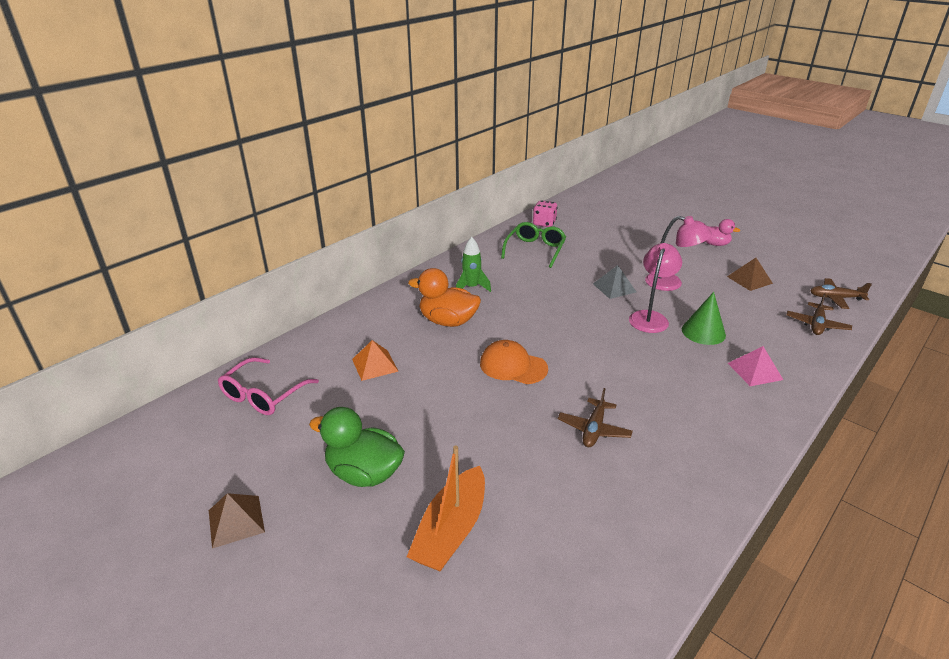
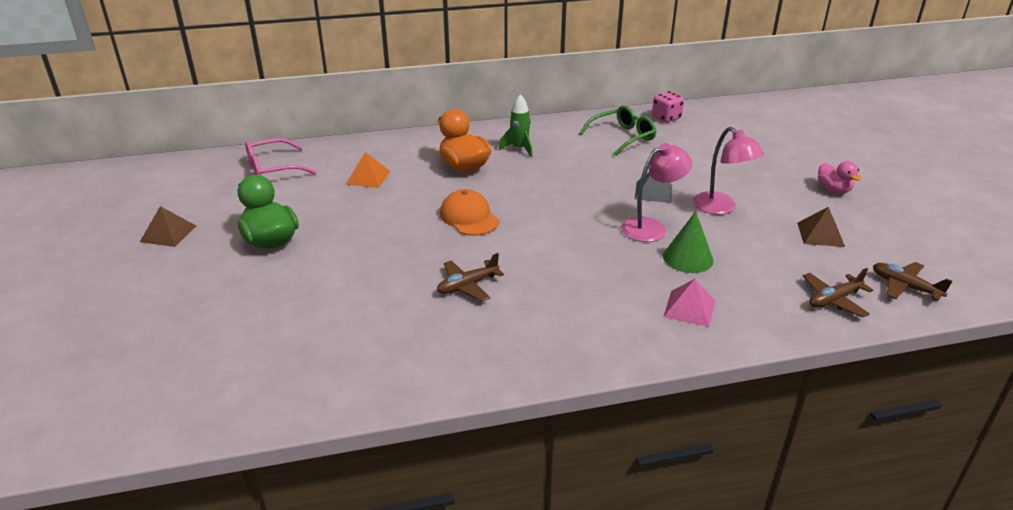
camera: 35 degrees right, 0 degrees up
(451, 530) = (276, 298): orange boat -> none

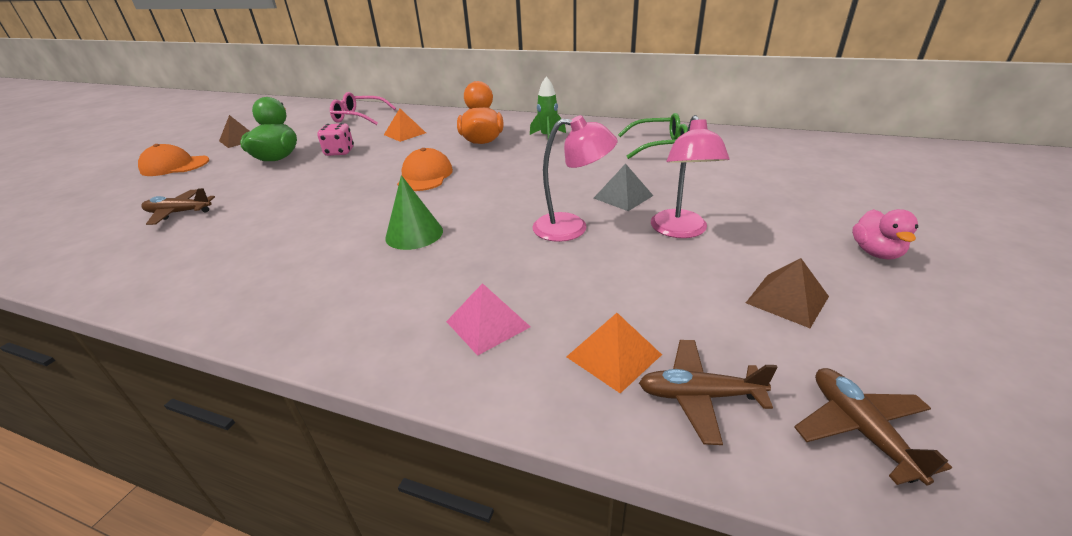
camera: 35 degrees right, 0 degrees up
(150, 285) = (175, 166): none -> orange cap
(467, 286) = (333, 226): brown plane -> brown plane (179, 213)
(666, 118) = (731, 139): pink dice -> pink dice (339, 152)
(688, 258) = (566, 269): green cone -> green cone (414, 234)
(775, 297) = (613, 355): none -> orange pyramid

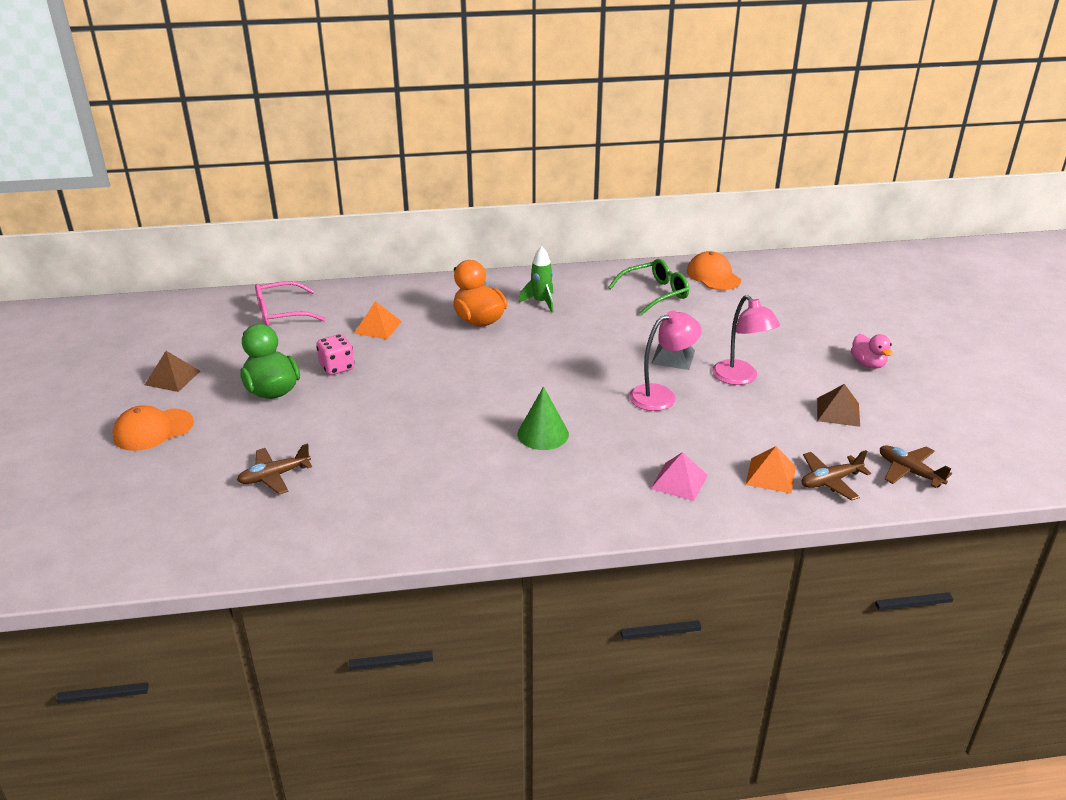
camera: 30 degrees left, 0 degrees up
(425, 176) = (475, 375): orange cap -> orange cap (713, 276)

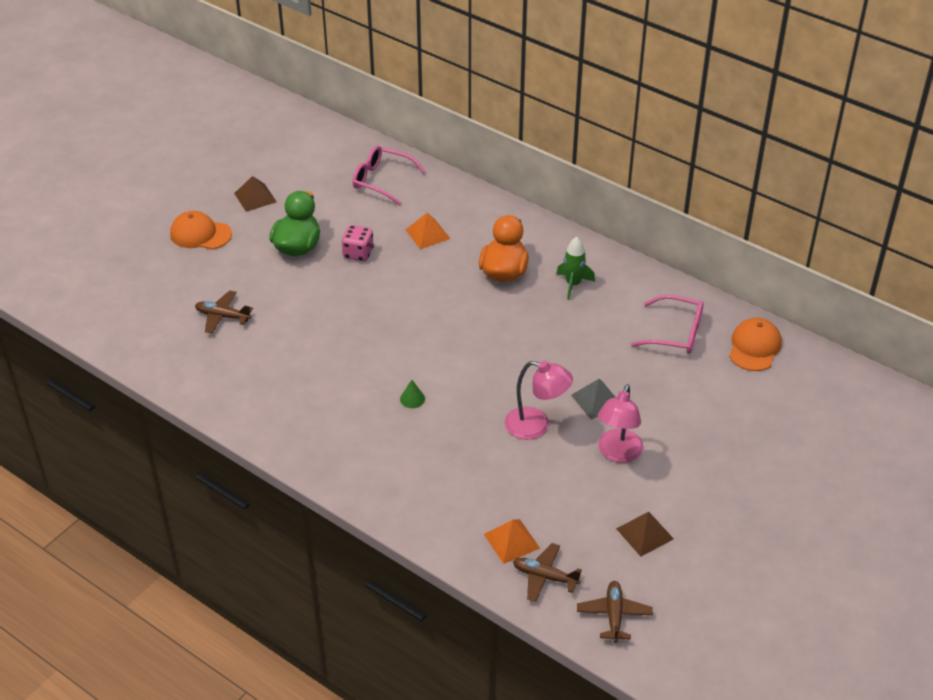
camera: 45 degrees right, 10 degrees up
(543, 434) = (412, 399): green cone -> green cone, size x0.55
(655, 293) = (676, 333): green glasses -> pink glasses
(679, 481) = (445, 498): pink pyramid -> none
(868, 364) = (742, 514): pink duck -> none

